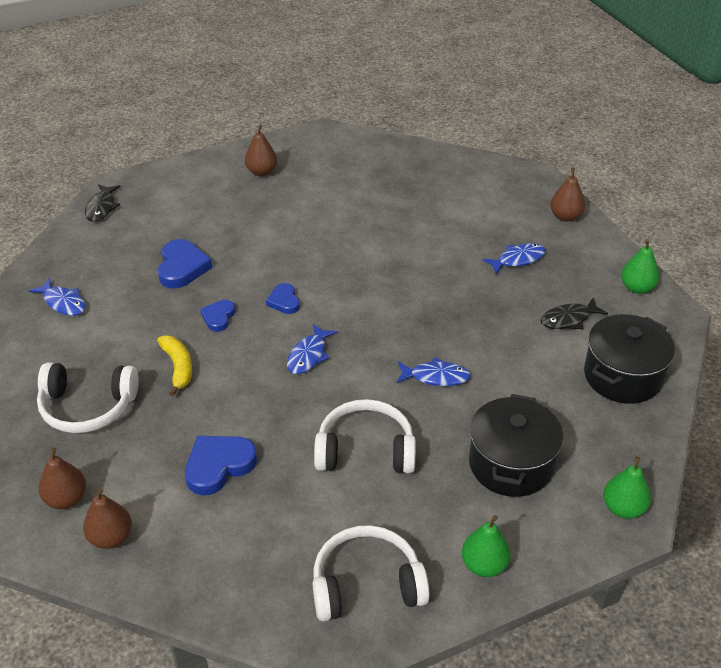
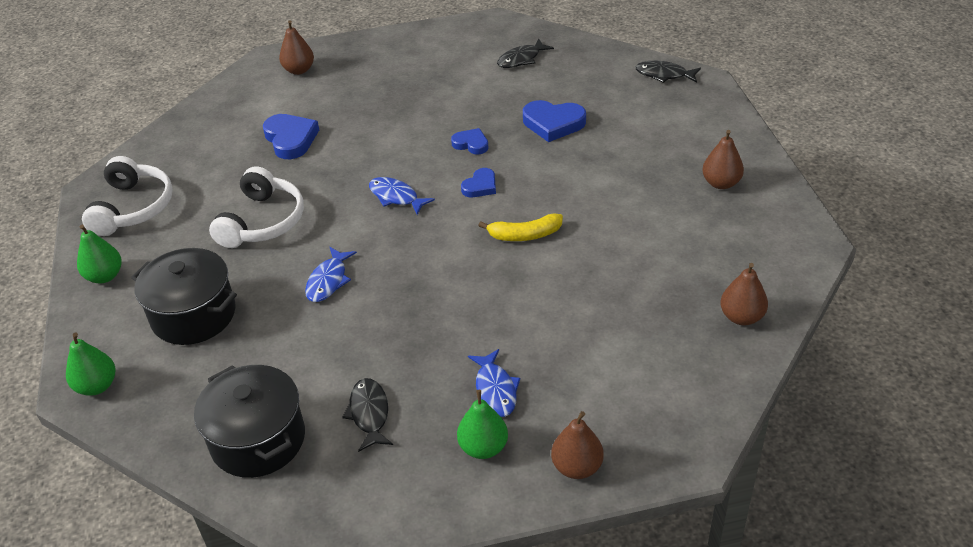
camera: 105 degrees right, 0 degrees up
(63, 303) = (521, 59): blue fish -> black fish
(87, 406) = (387, 76): white headphones -> none
(111, 537) = (252, 90): brown pear -> brown pear (741, 317)
(178, 367) = (413, 120): yellow banana -> yellow banana (525, 235)
(284, 301) = (480, 186): blue heart -> blue heart turned 135 degrees clockwise
(637, 288) = (401, 506): green pear -> green pear (483, 447)

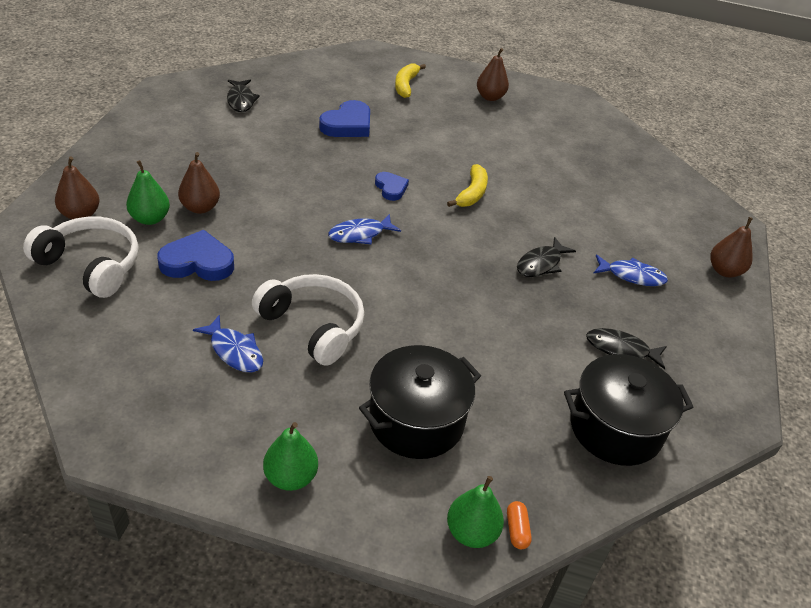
camera: 70 degrees left, 0 degrees up
(110, 411) = (516, 530): none -> orange capsule
(133, 207) = (185, 417): white headphones -> white headphones (91, 265)
(328, 281) = (440, 314): blue fish -> blue fish (234, 351)
(471, 144) = (329, 170): blue heart -> none
(483, 447) = (687, 305): green pear -> green pear (150, 219)
(664, 75) = (343, 59): black fish -> black fish (541, 264)
(668, 125) = (406, 85): none -> yellow banana
(741, 317) = (625, 150): brown pear -> brown pear (200, 208)

